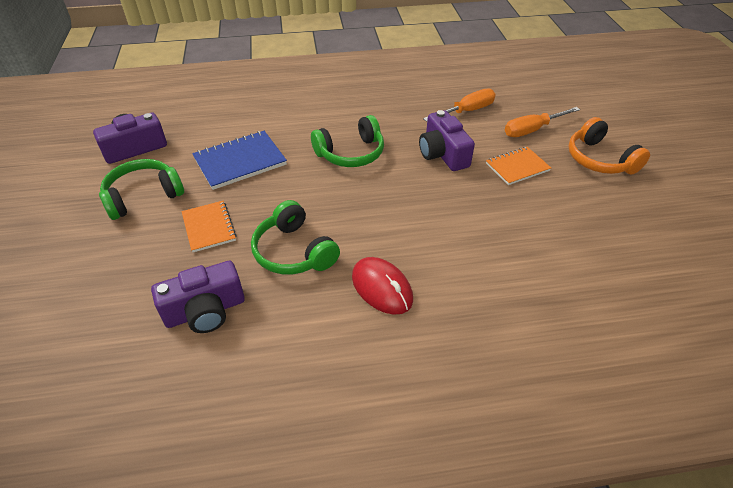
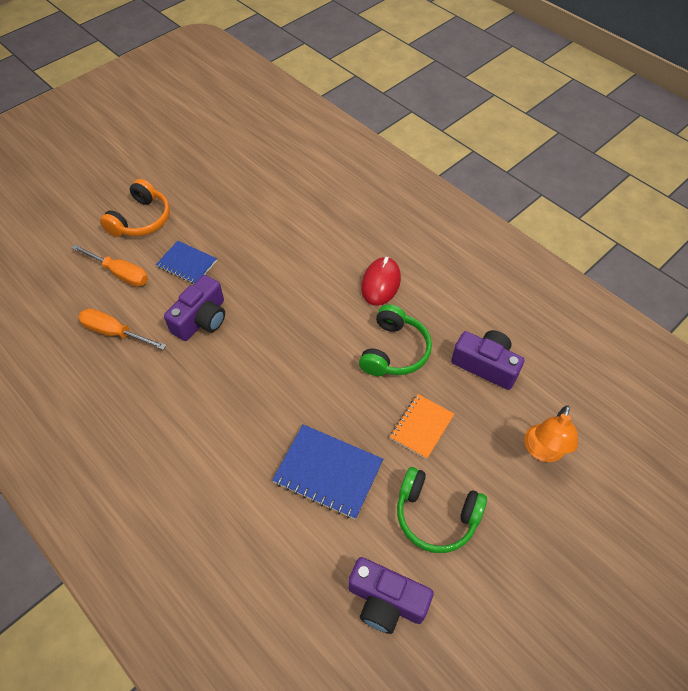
camera: 125 degrees left, 10 degrees up
(90, 292) = (543, 451): none -> orange lamp
(351, 153) = (249, 387): green headphones -> none
(517, 167) = (187, 264): orange notebook -> blue notebook

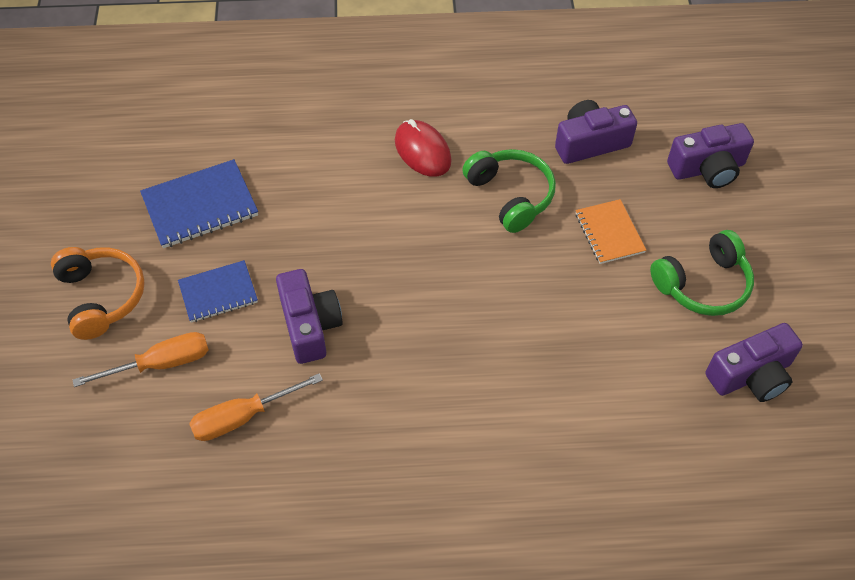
camera: 50 degrees left, 0 degrees up
(328, 472) = (592, 335): blue notebook -> blue notebook (200, 206)
(543, 451) = (707, 169): orange lamp -> purple camera

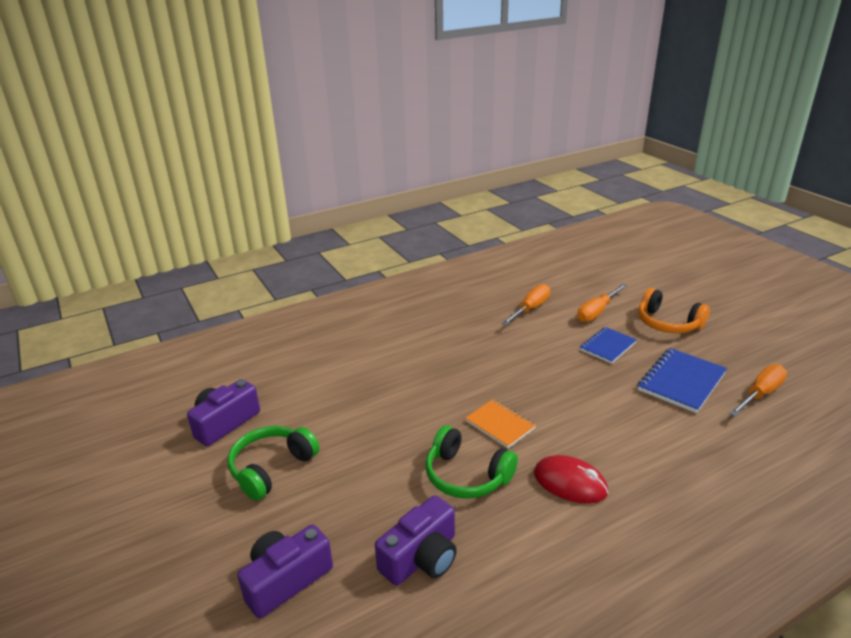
camera: 155 degrees right, 25 degrees down
(144, 158) = (760, 394): none -> orange screwdriver
(309, 325) = (537, 351): purple camera -> none
(609, 233) = (365, 478): orange notebook -> orange notebook (500, 424)

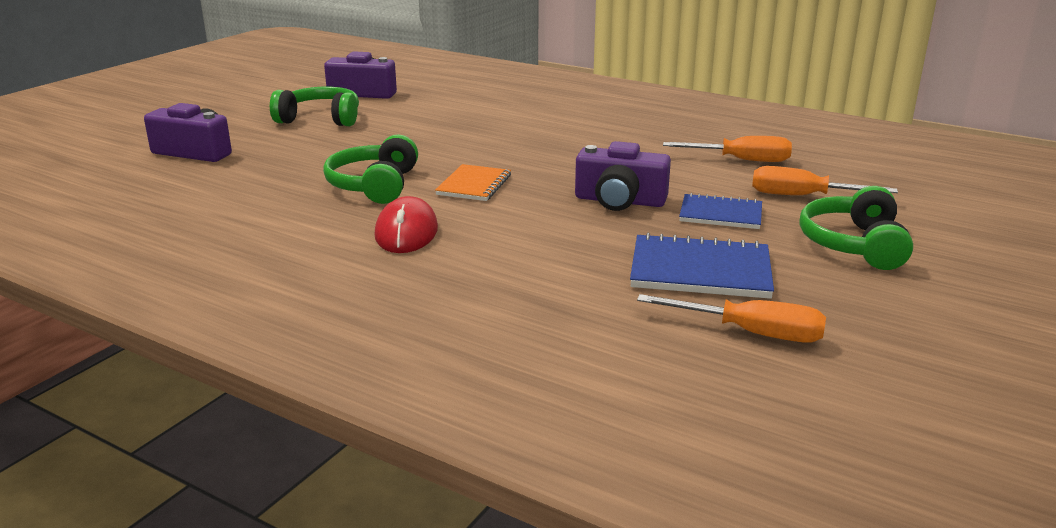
camera: 60 degrees right, 5 degrees down
(421, 557) = (248, 189): purple camera -> purple camera (619, 201)
(667, 323) = (854, 245): orange headphones -> green headphones

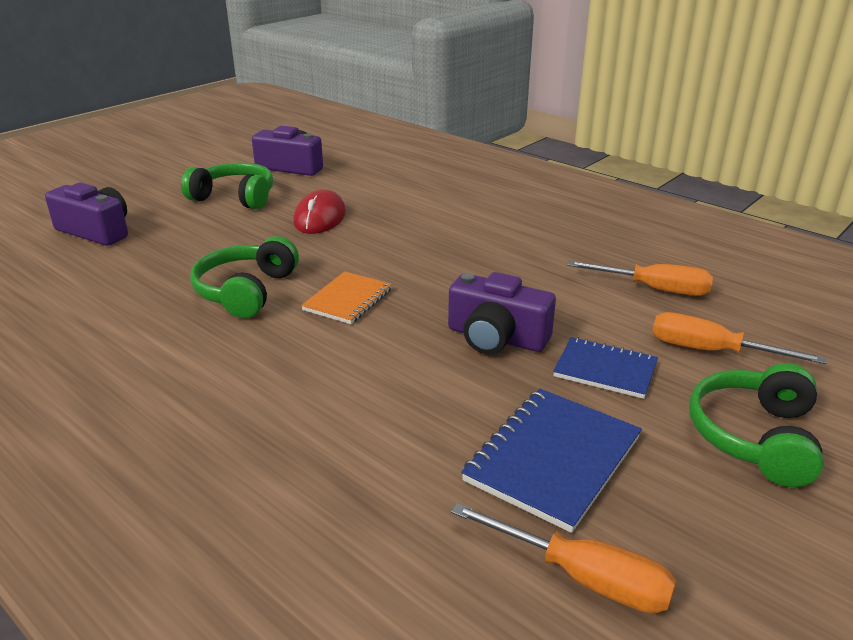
camera: 10 degrees right, 5 degrees up
(406, 232) = (248, 362): red mouse -> red mouse (320, 218)
(700, 271) = (553, 459): blue notebook -> blue notebook turned 75 degrees counterclockwise

